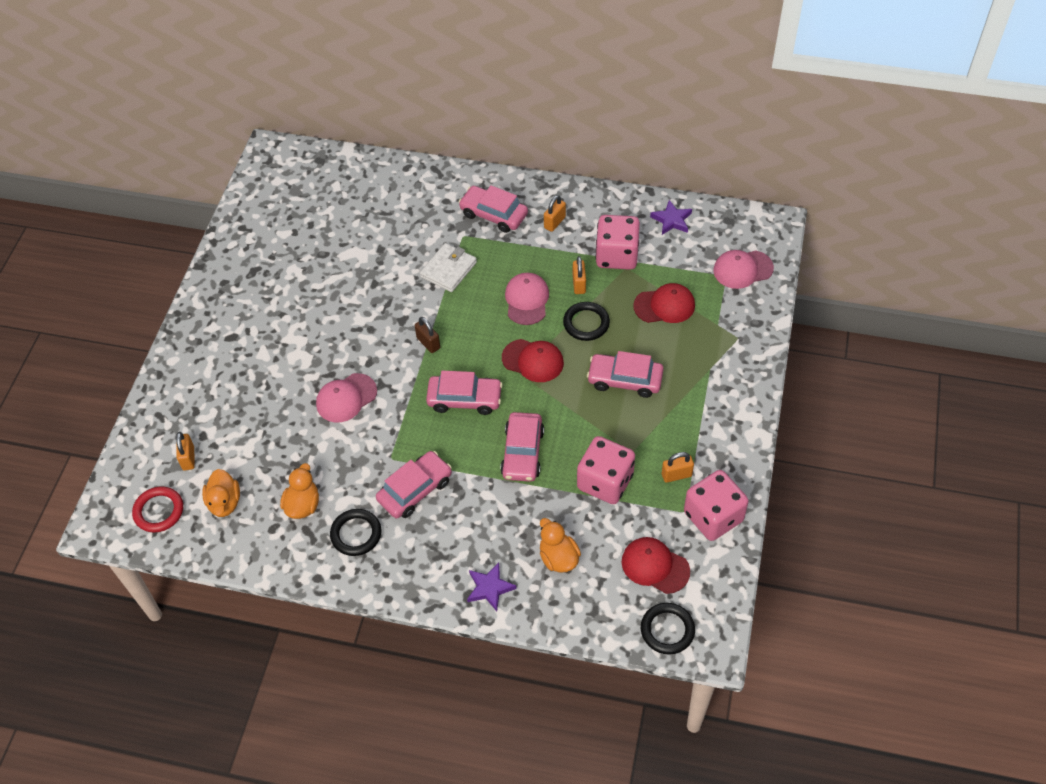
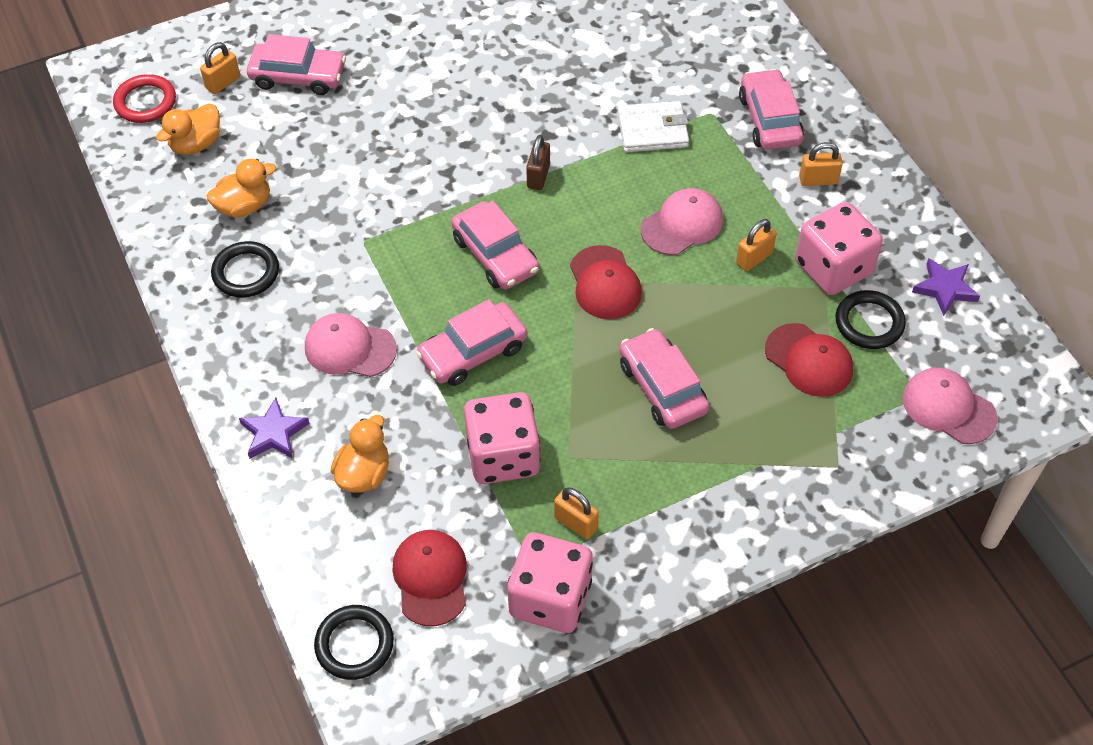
camera: 50 degrees right, 0 degrees up
(346, 398) = (404, 155): pink cap -> pink cap (350, 348)
(415, 490) = (341, 287): pink car -> pink car (298, 76)
(586, 323) = (705, 300): black ring -> black ring (869, 323)

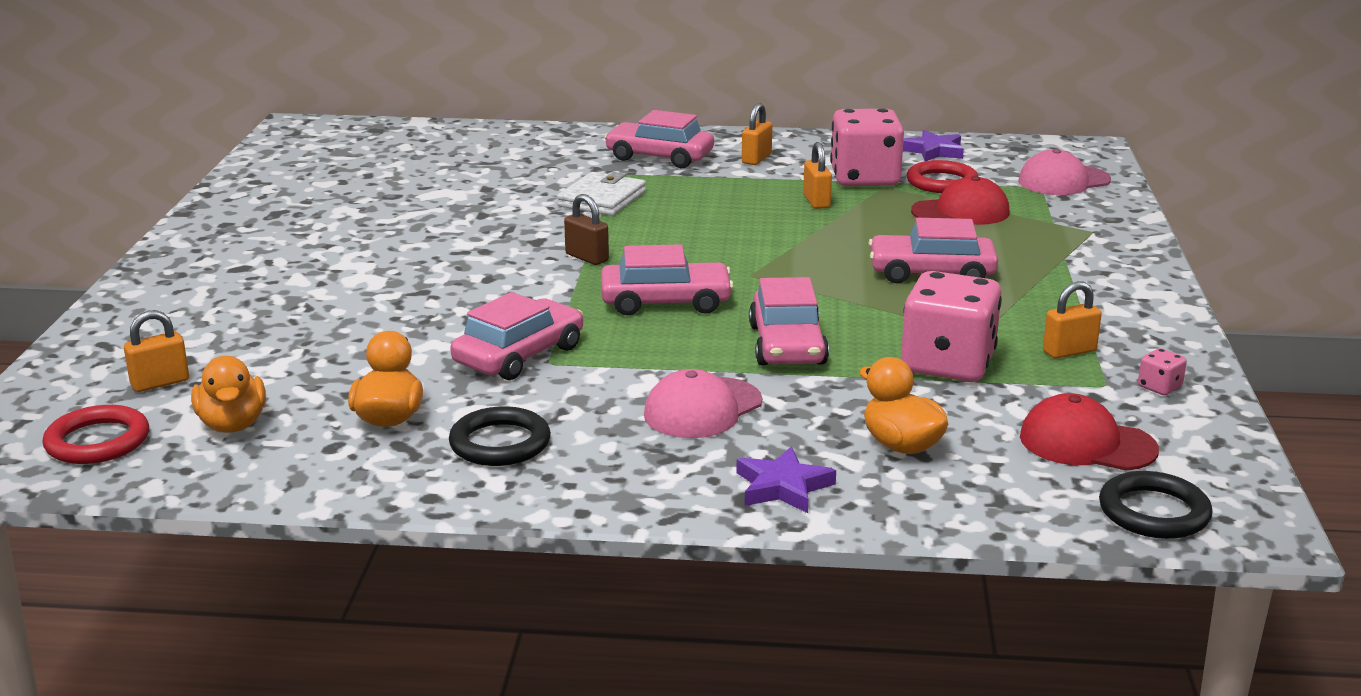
camera: 60 degrees left, 30 degrees down
(223, 83) = (160, 383): orange padlock -> orange padlock turned 75 degrees clockwise
(298, 76) = (233, 337): pink car -> pink car (519, 355)
(550, 598) = (1159, 387): pink dice -> pink dice, size x0.40
(605, 283) = (770, 264): red cap -> none
(682, 224) = (738, 217): pink cap -> none
(869, 323) = (942, 182): black ring -> red ring

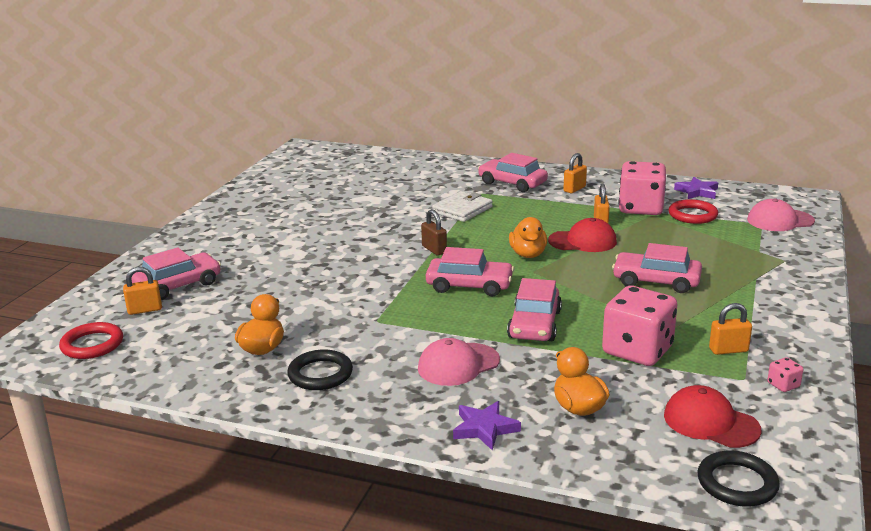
camera: 15 degrees right, 0 degrees up
(233, 424) = (171, 342): orange duck -> orange duck (528, 254)
(519, 355) = (361, 314): pink car -> pink car (178, 285)
(961, 212) = (696, 238): red cap -> red cap (583, 241)

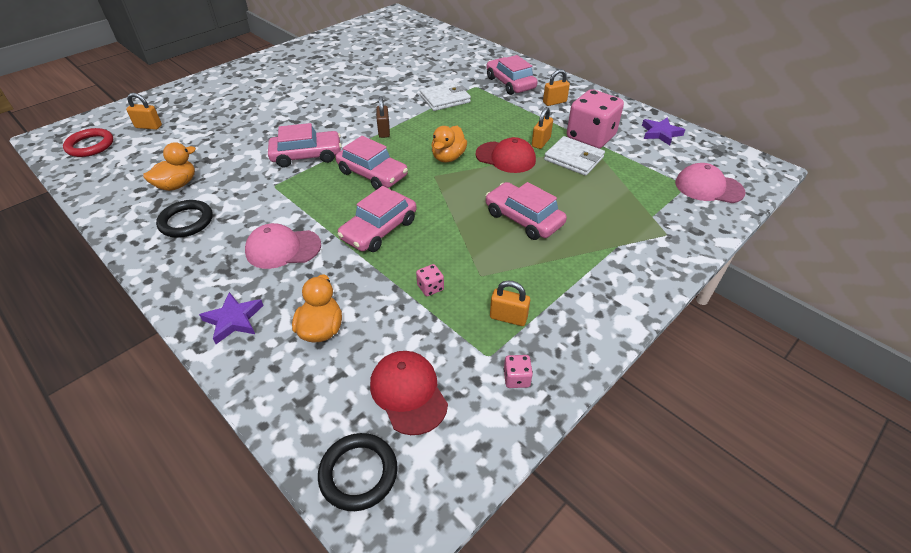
camera: 25 degrees right, 20 degrees up
(178, 285) = (189, 112): pink car -> pink car (307, 155)
(637, 350) = (430, 287): pink dice -> pink dice, size x0.40
(645, 227) = (573, 158): none -> white wallet
(692, 215) = (630, 157): red ring -> none

